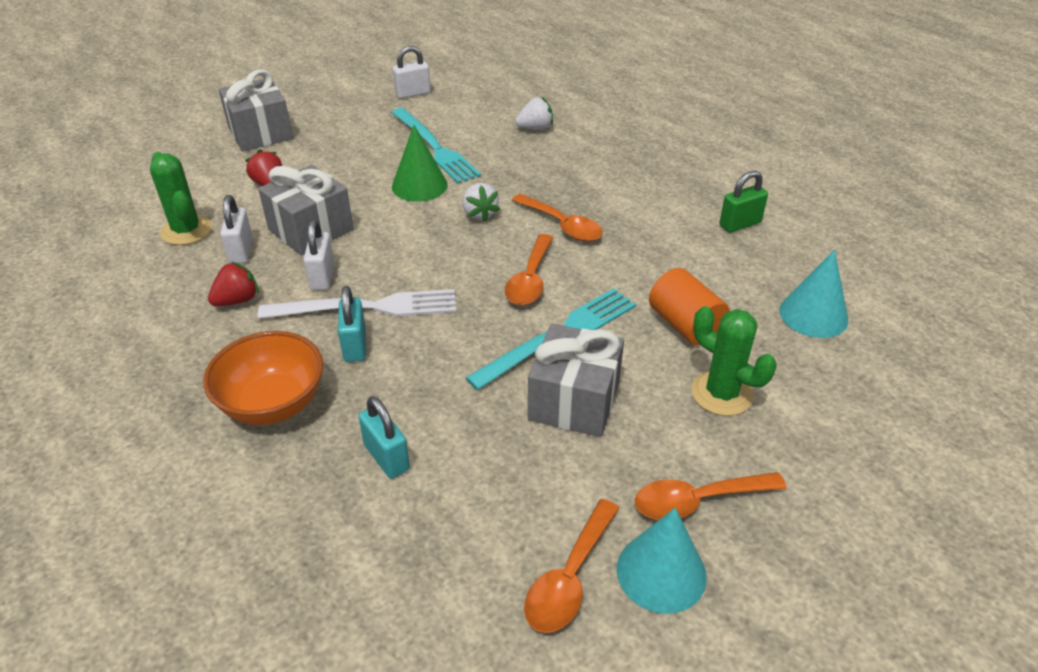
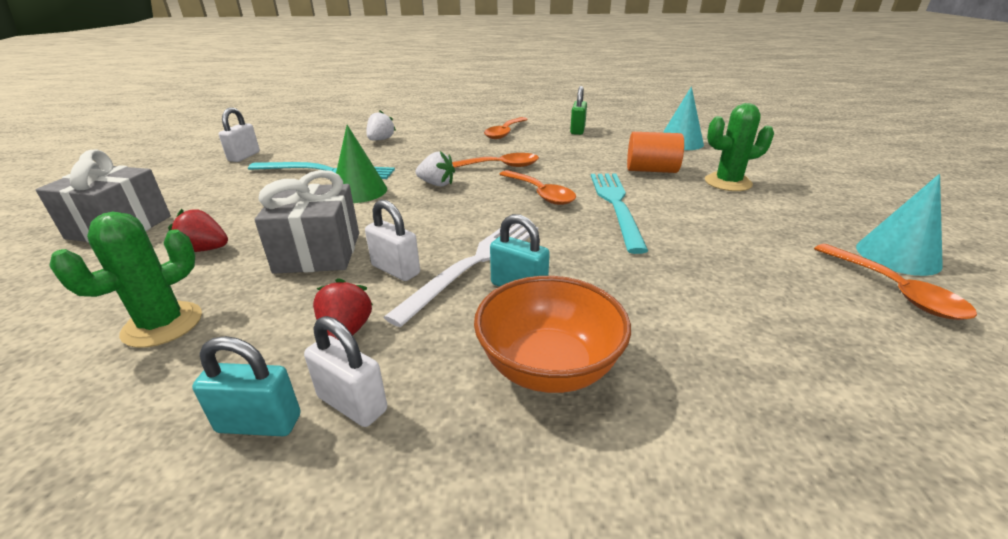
camera: 50 degrees left, 10 degrees down
(186, 231) = (163, 324): green cactus -> green cactus turned 60 degrees counterclockwise
(241, 251) = (272, 301): white padlock -> white padlock (352, 404)
(386, 457) = (694, 324): turquoise padlock -> turquoise padlock (259, 423)
(574, 401) = (693, 224): grey gift -> none
(697, 501) = (828, 221): orange spoon -> orange spoon (505, 133)

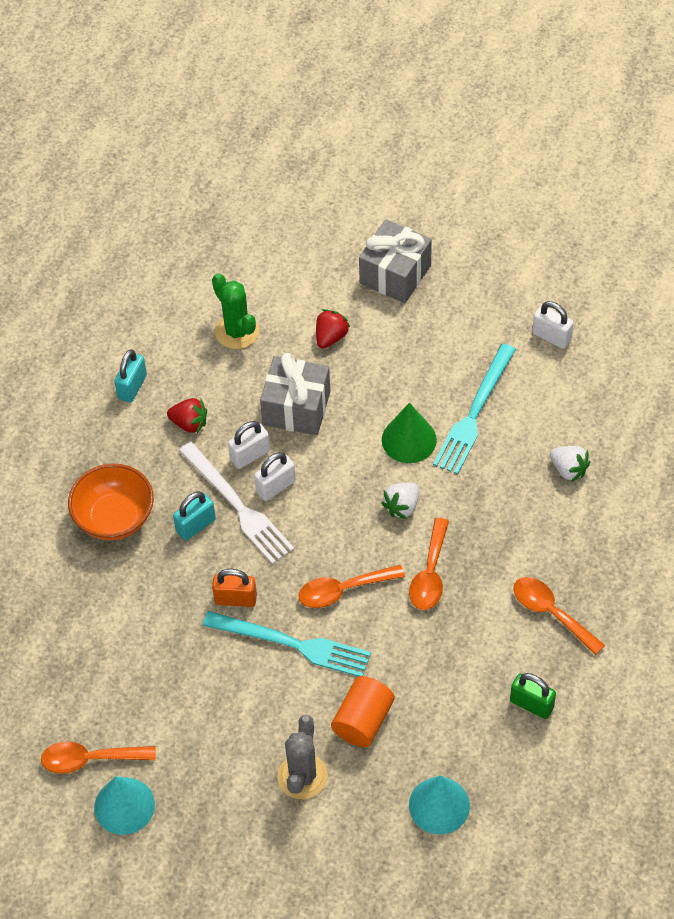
camera: 110 degrees right, 25 degrees up
(352, 404) = (128, 424): white padlock -> white padlock (275, 486)
(596, 241) = (235, 599): none -> orange padlock
(728, 182) = (302, 776): green cactus -> grey cactus

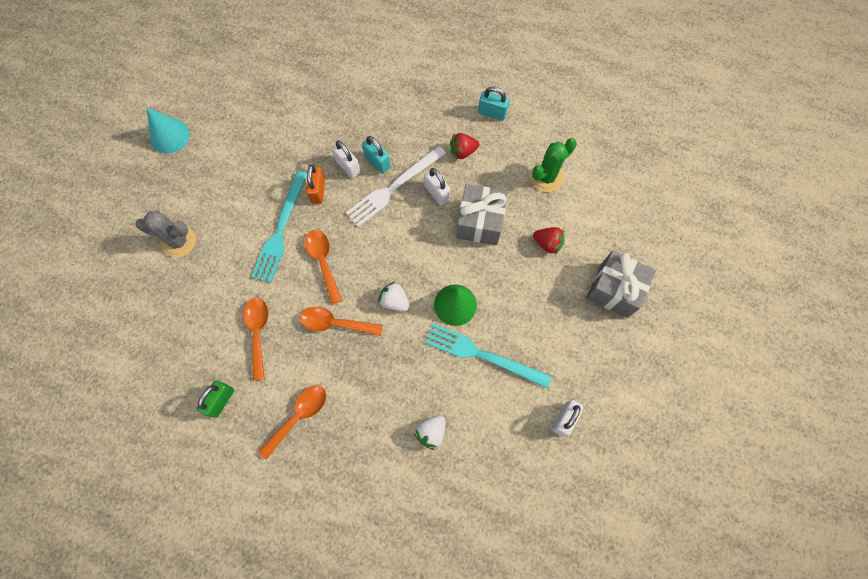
camera: 85 degrees right, 15 degrees up
(90, 759) = (204, 114): orange spoon -> orange spoon (258, 332)
(115, 518) = (383, 112): orange bowl -> none
(189, 423) = (463, 151): red strawberry -> red strawberry turned 60 degrees clockwise
(275, 486) = (410, 212): white padlock -> white padlock (348, 166)
(363, 720) = (217, 279): orange cylinder -> none
(439, 805) = (147, 333): turquoise cone -> none

